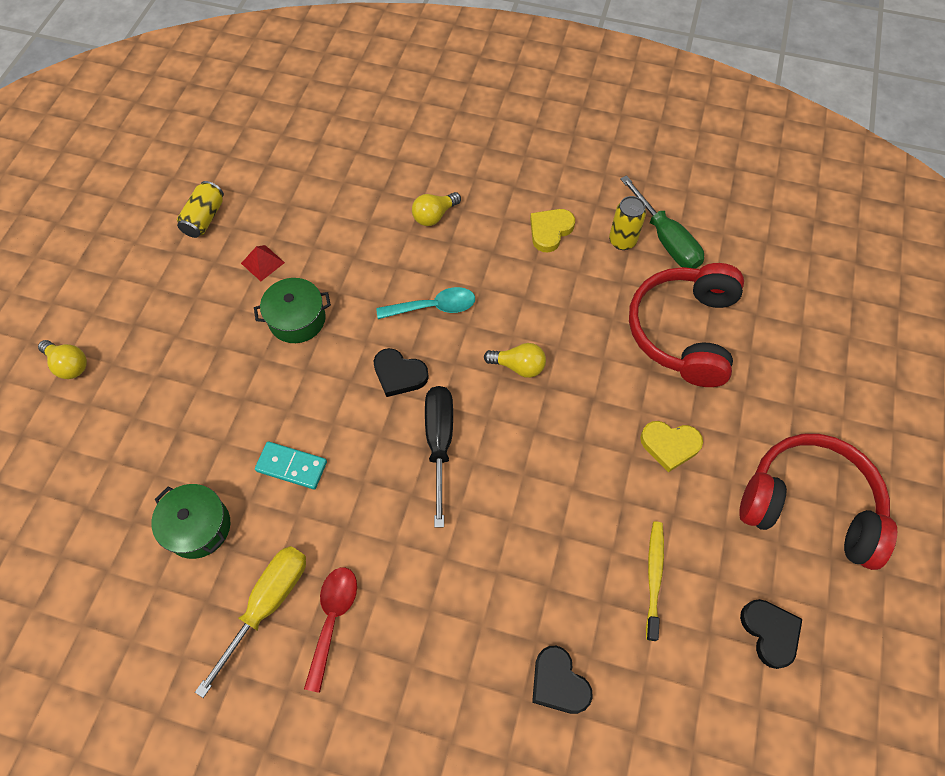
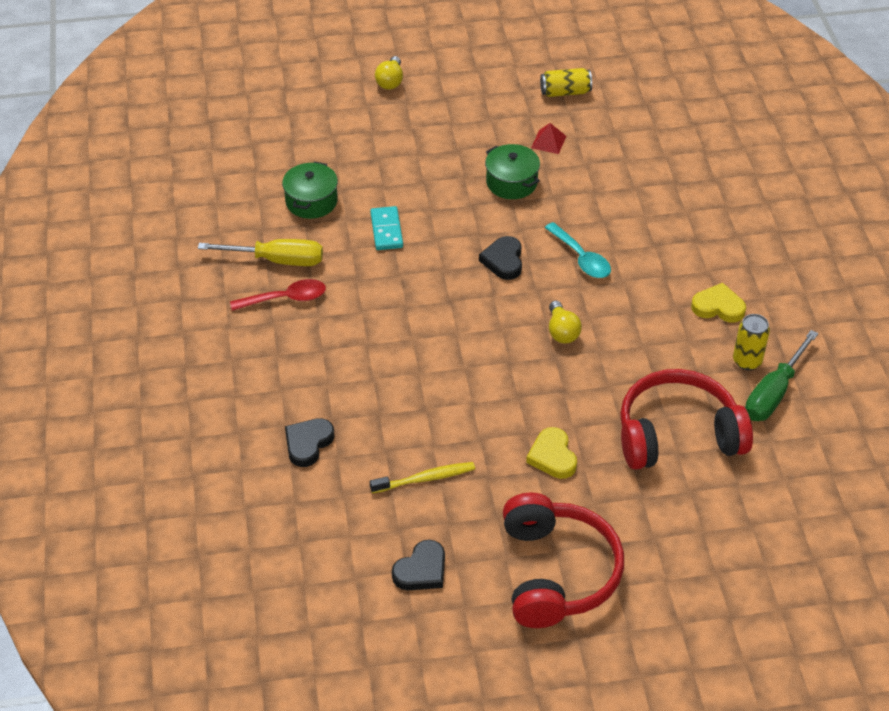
camera: 65 degrees right, 15 degrees down
(434, 216) = (674, 225): yellow light bulb -> none
(439, 443) = (459, 306): black screwdriver -> none

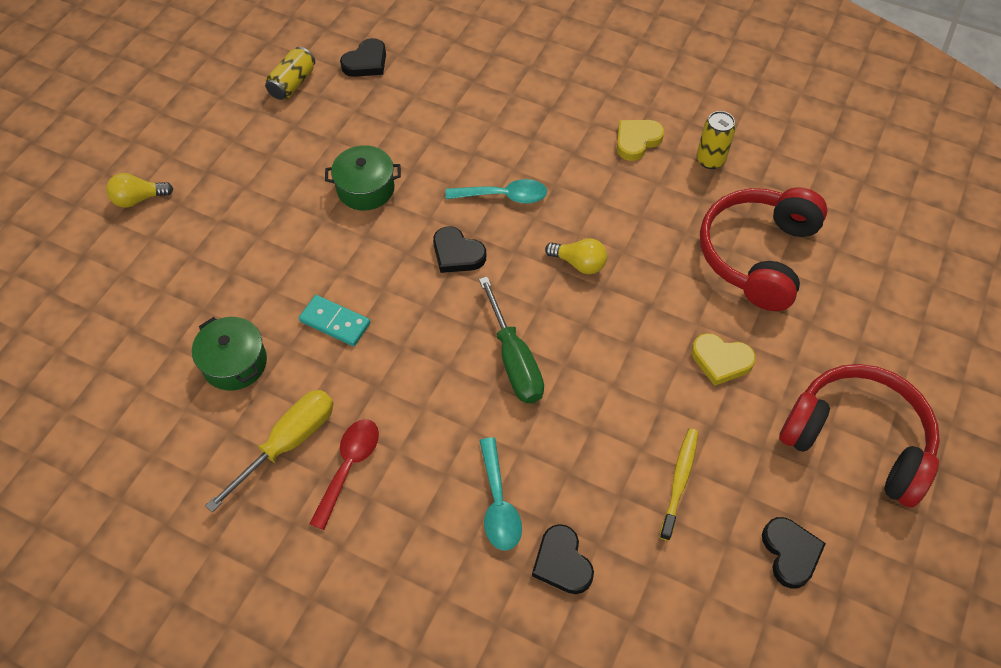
camera: 55 degrees left, 10 degrees up
(323, 388) = (498, 504): none -> turquoise spoon
(390, 81) = (139, 199): yellow light bulb -> yellow light bulb turned 120 degrees clockwise
(548, 142) = (341, 132): red pyramid -> none
(627, 117) = (366, 62): none -> black heart
(773, 393) = (756, 165): green screwdriver -> green screwdriver (514, 360)

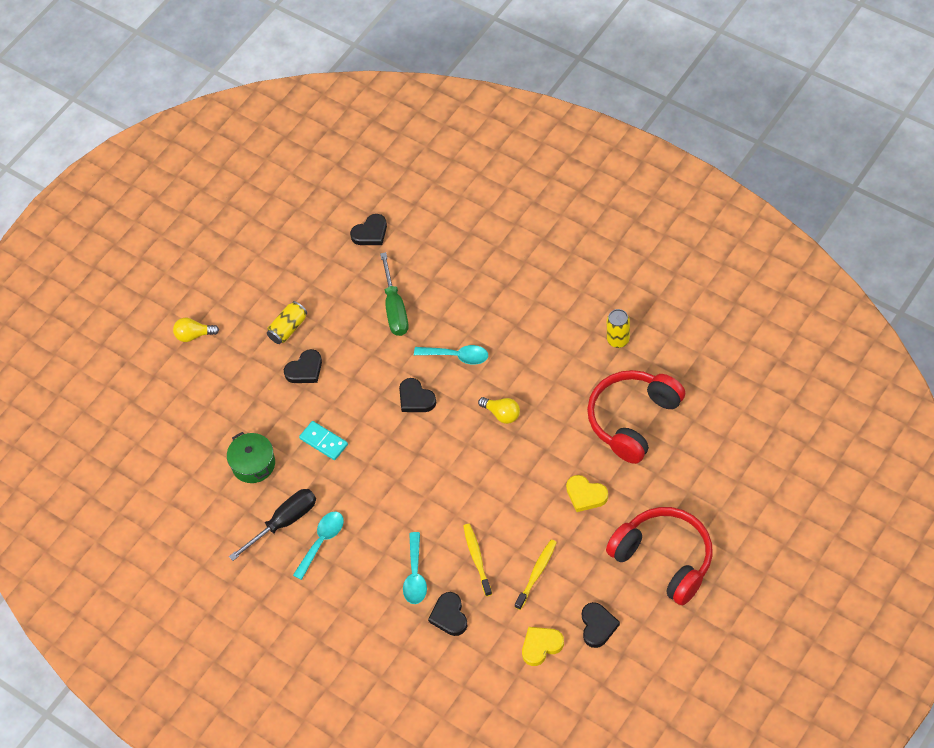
camera: 15 degrees right, 0 degrees up
(288, 443) = (284, 522): yellow screwdriver -> black screwdriver
(292, 83) = (312, 247): yellow can -> yellow can (288, 328)
(298, 230) = (305, 370): none -> black heart
(349, 466) = (322, 541): red spoon -> turquoise spoon
(365, 188) = (357, 341): green pot -> none
(514, 360) = (442, 481): green screwdriver -> green screwdriver (395, 308)
(586, 468) = (477, 558): none -> yellow toothbrush
(637, 141) = (566, 319): yellow heart -> yellow heart (541, 646)

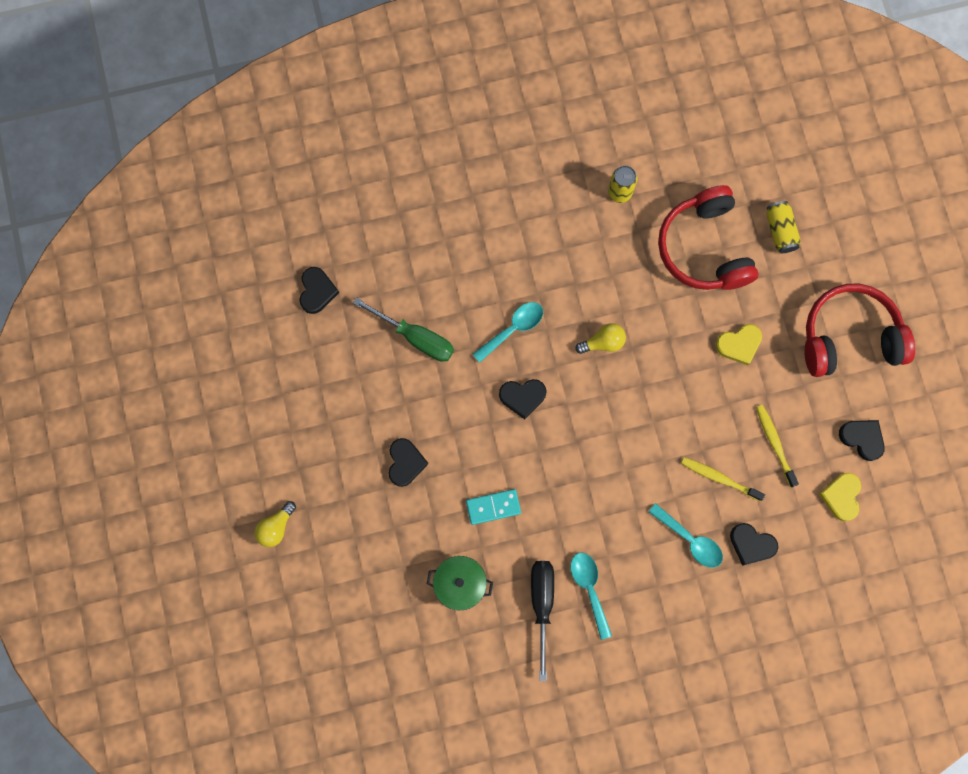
camera: 55 degrees left, 20 degrees up
(288, 328) = (349, 442): yellow can -> yellow can (780, 231)

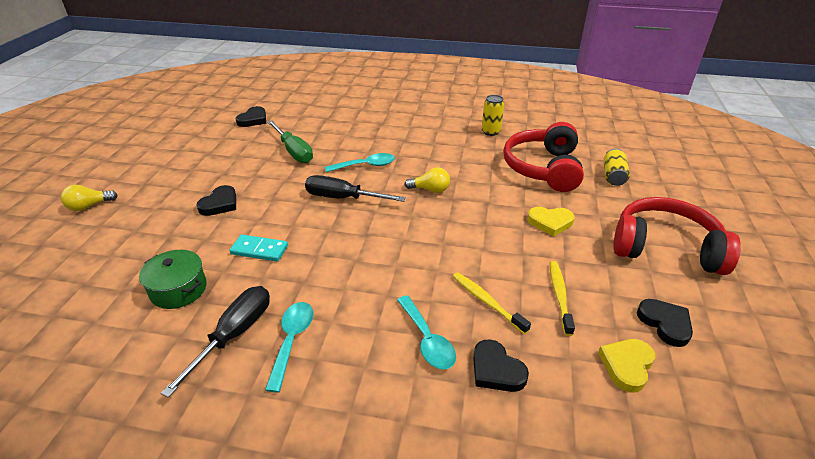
camera: 25 degrees right, 40 degrees down
(522, 397) = (343, 198): black heart -> black screwdriver

